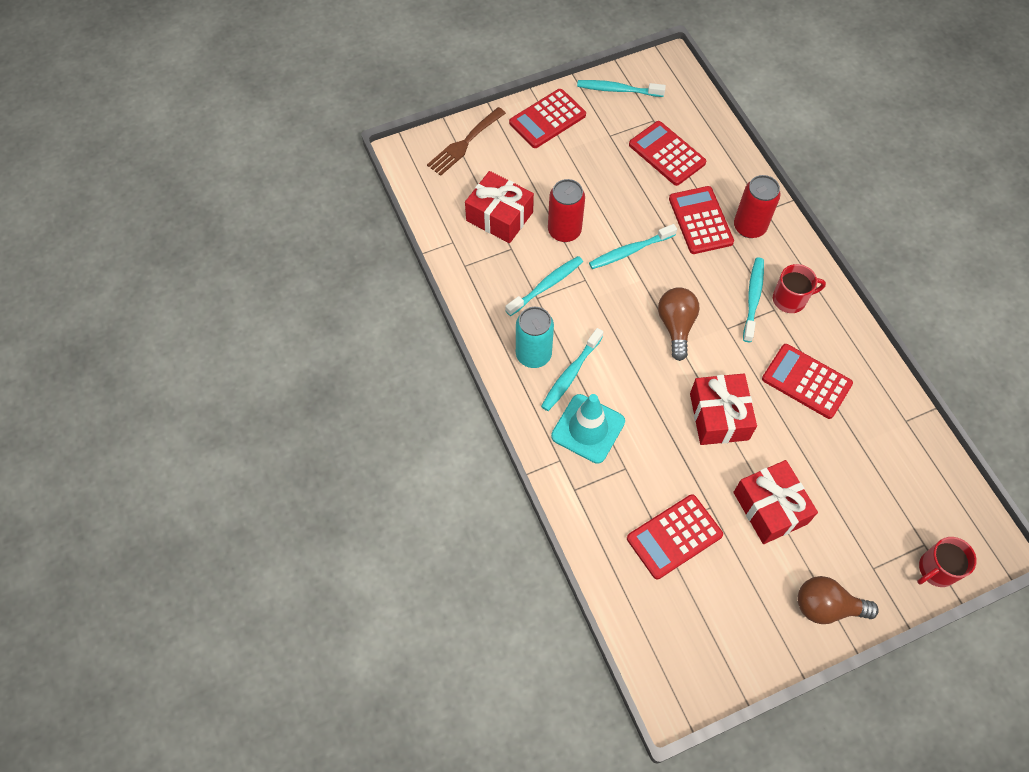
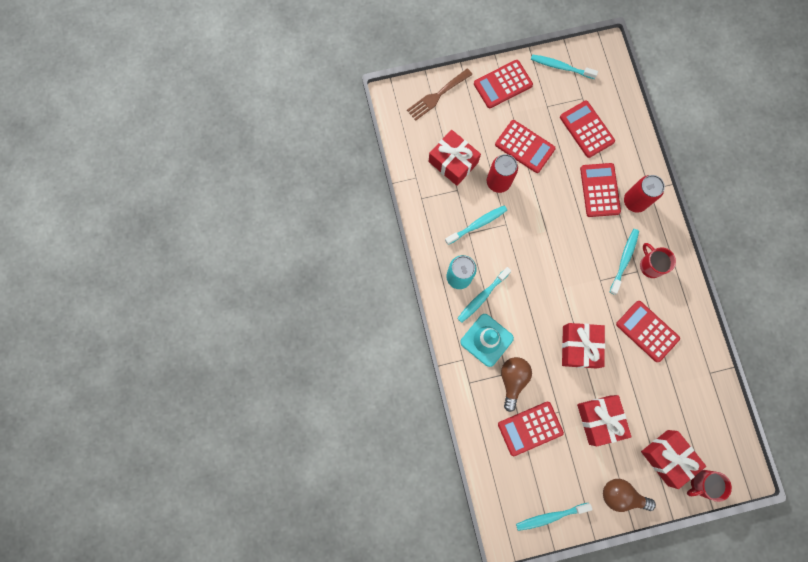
camera: 10 degrees right, 15 degrees up
(590, 185) = (524, 147): none -> red calculator
(630, 251) = (543, 206): turquoise toothbrush -> turquoise toothbrush (550, 516)
(676, 326) = (564, 272): brown light bulb -> brown light bulb (512, 380)
(790, 299) = (651, 265): red mug -> red mug turned 120 degrees counterclockwise
(878, 543) = (667, 457): none -> red gift

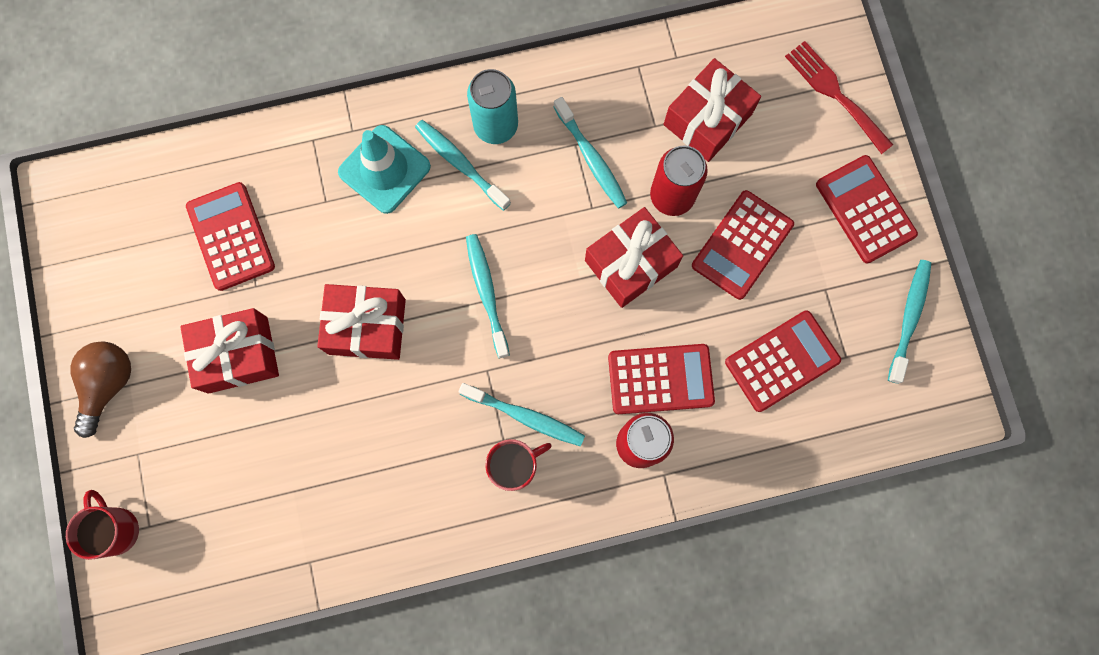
camera: 90 degrees right, 0 degrees up
(437, 96) = (834, 93): brown fork -> red fork
(512, 380) = (314, 210): brown light bulb -> none
(550, 516) = (85, 265): turquoise toothbrush -> turquoise toothbrush (487, 293)
(647, 331) = (391, 450): red calculator -> none
(667, 457) = (165, 470): red gift -> red gift (630, 263)

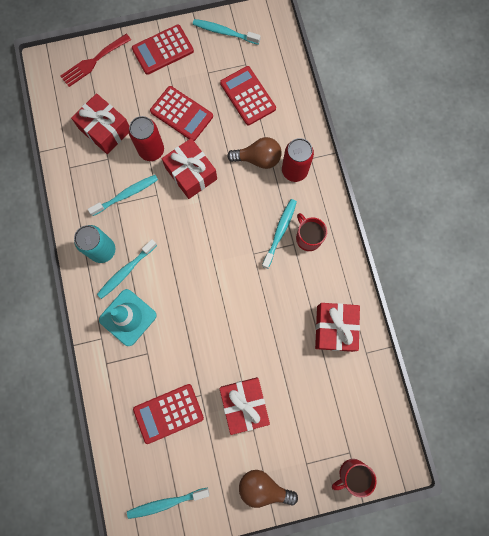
camera: 90 degrees left, 0 degrees up
(367, 326) = (227, 324): red gift -> red gift (334, 328)
(487, 293) = (207, 254): turquoise toothbrush -> turquoise toothbrush (166, 502)
(660, 379) = (258, 159): red calculator -> brown light bulb

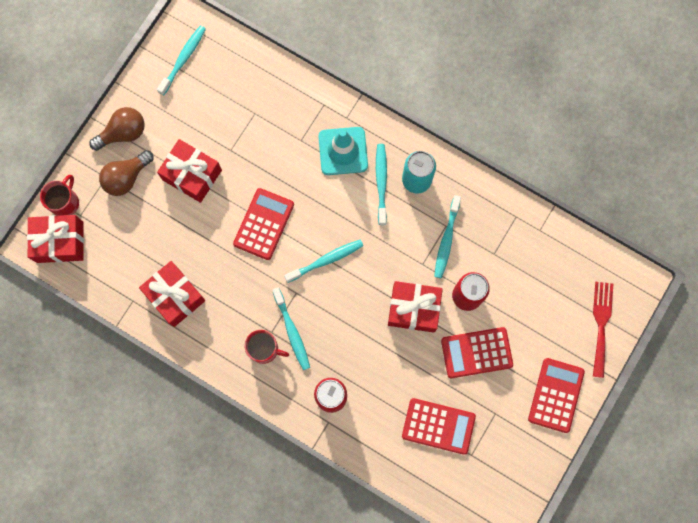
camera: 135 degrees right, 0 degrees up
(105, 130) = (523, 276): red gift -> red gift (60, 242)
(168, 413) = (242, 116): red calculator -> red calculator (264, 224)
(224, 32) = (521, 468): turquoise toothbrush -> turquoise toothbrush (326, 260)
(258, 159) = (372, 377): brown light bulb -> brown light bulb (126, 177)

